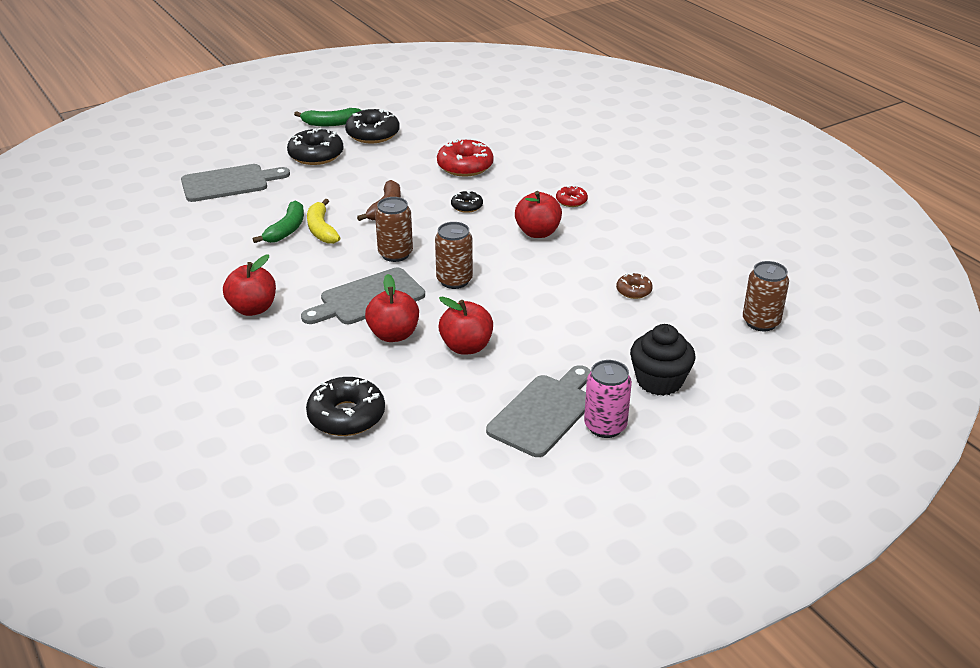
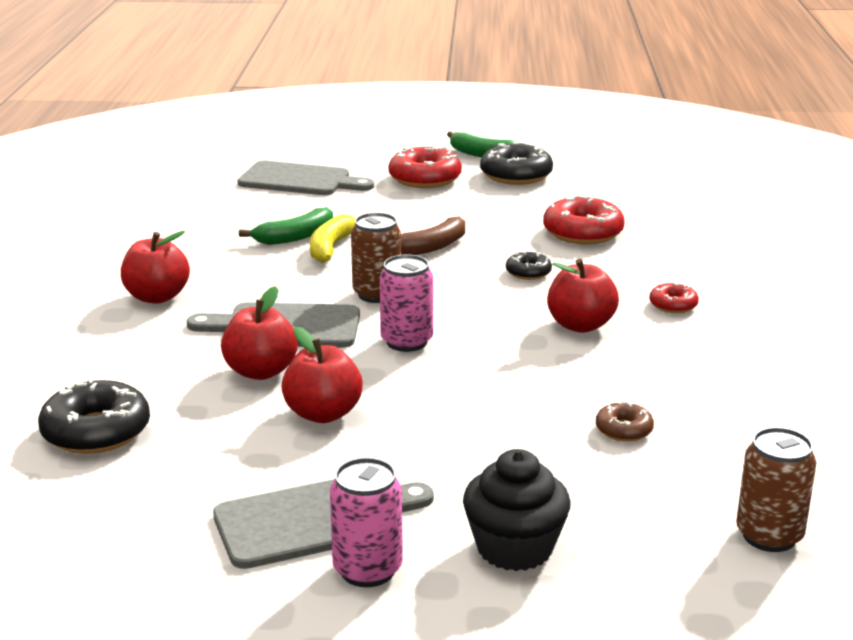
camera: 35 degrees right, 10 degrees down
(316, 155) = (425, 179): black donut -> red donut
(454, 280) = (406, 342): brown can -> pink can

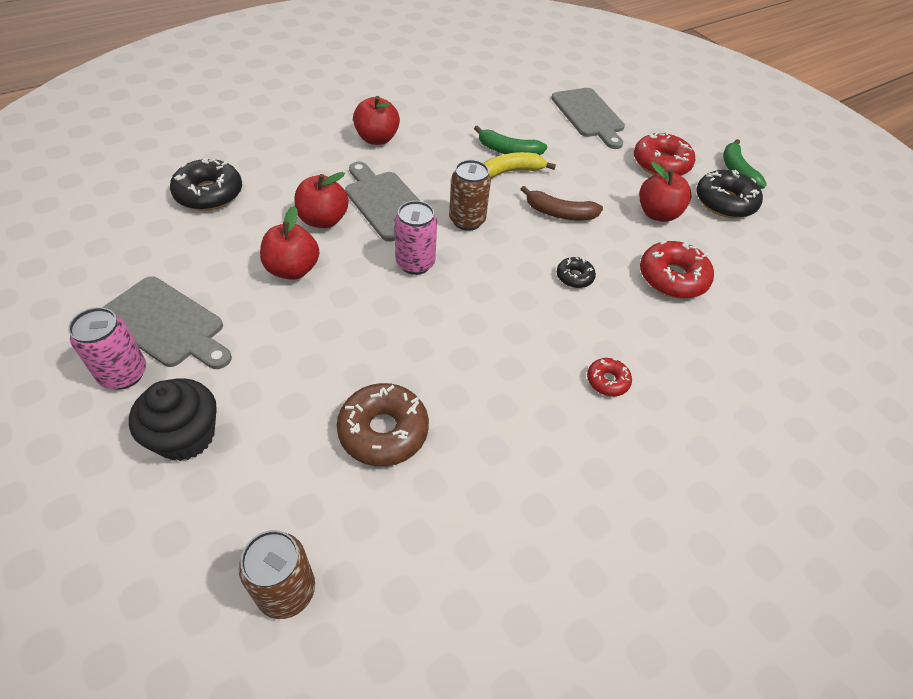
camera: 50 degrees right, 25 degrees up
(580, 325) = (521, 340): red apple -> red apple (657, 214)
(624, 430) = (383, 431): brown donut -> brown donut, size x1.87

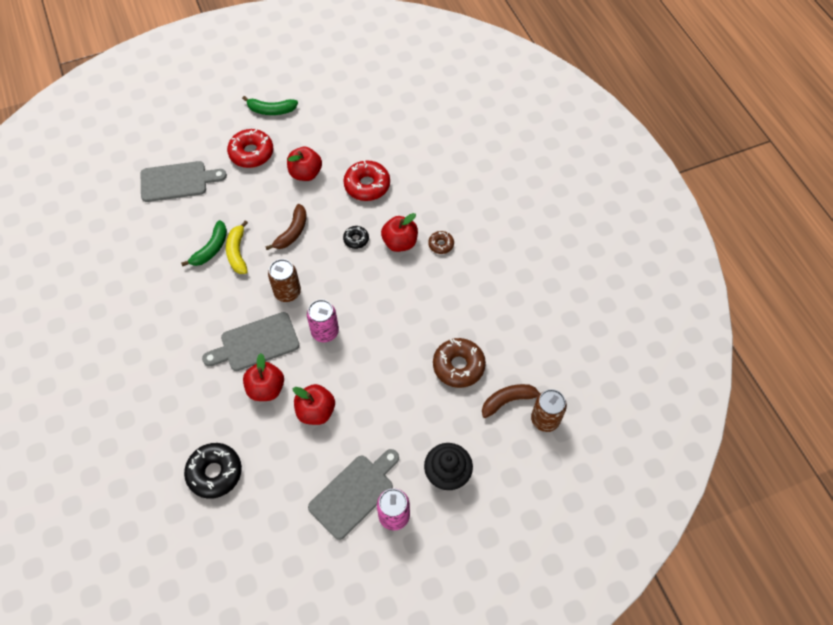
camera: 75 degrees left, 10 degrees up
(323, 518) = (508, 400): none -> brown banana
(377, 139) = (170, 341): red apple -> red apple (400, 242)
(607, 381) = (441, 244): red donut -> brown donut
(724, 202) = (302, 130): black donut -> none

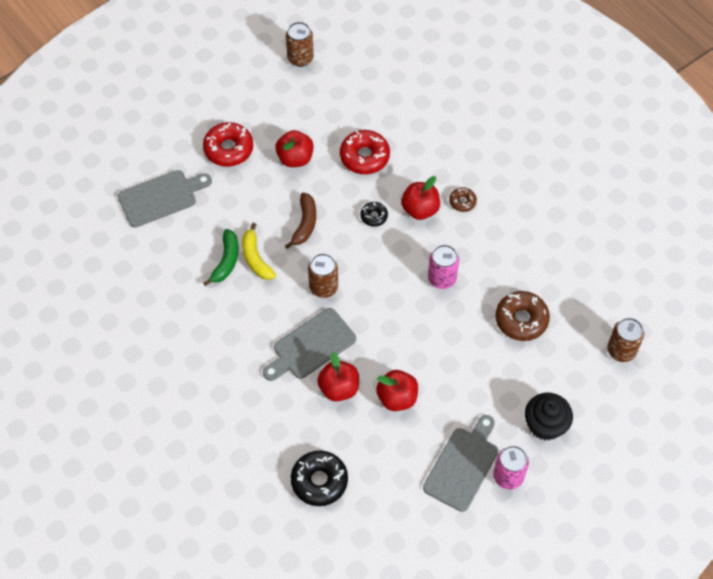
camera: 15 degrees left, 0 degrees up
(271, 110) = (231, 97): green banana -> none
(325, 332) = (377, 318): pink can -> pink can (442, 278)
(342, 90) = (300, 58): none -> brown can
(508, 400) = (580, 341): brown banana -> none

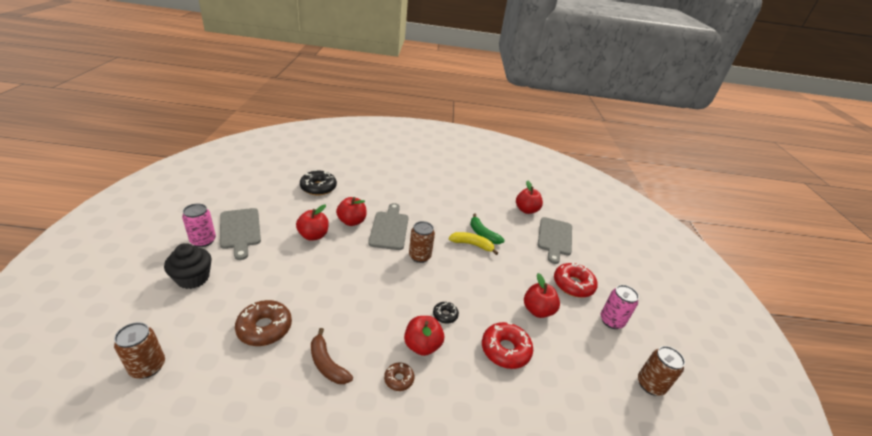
camera: 125 degrees right, 25 degrees down
(128, 250) = (526, 210): none -> red apple
(305, 224) = (475, 279): brown banana -> brown banana (327, 364)
(442, 278) = (353, 312): pink can -> pink can (611, 321)

